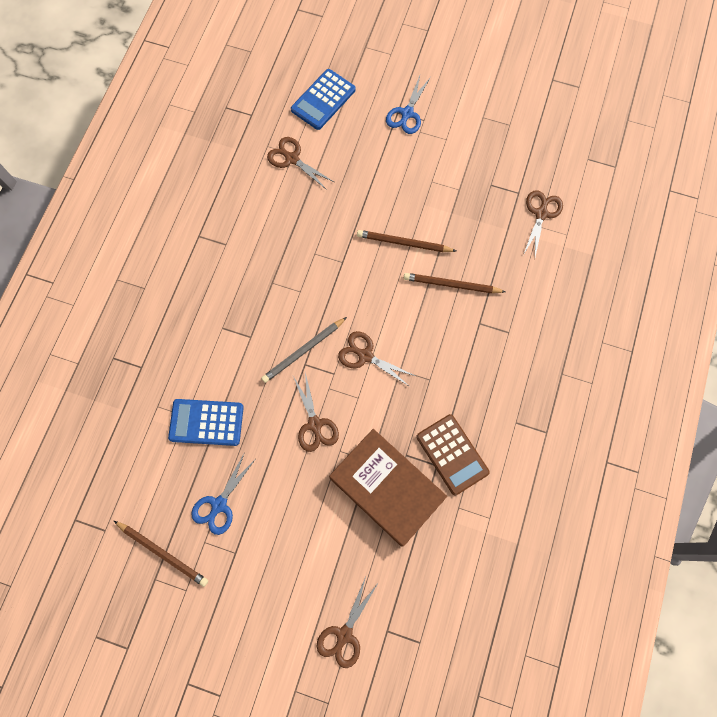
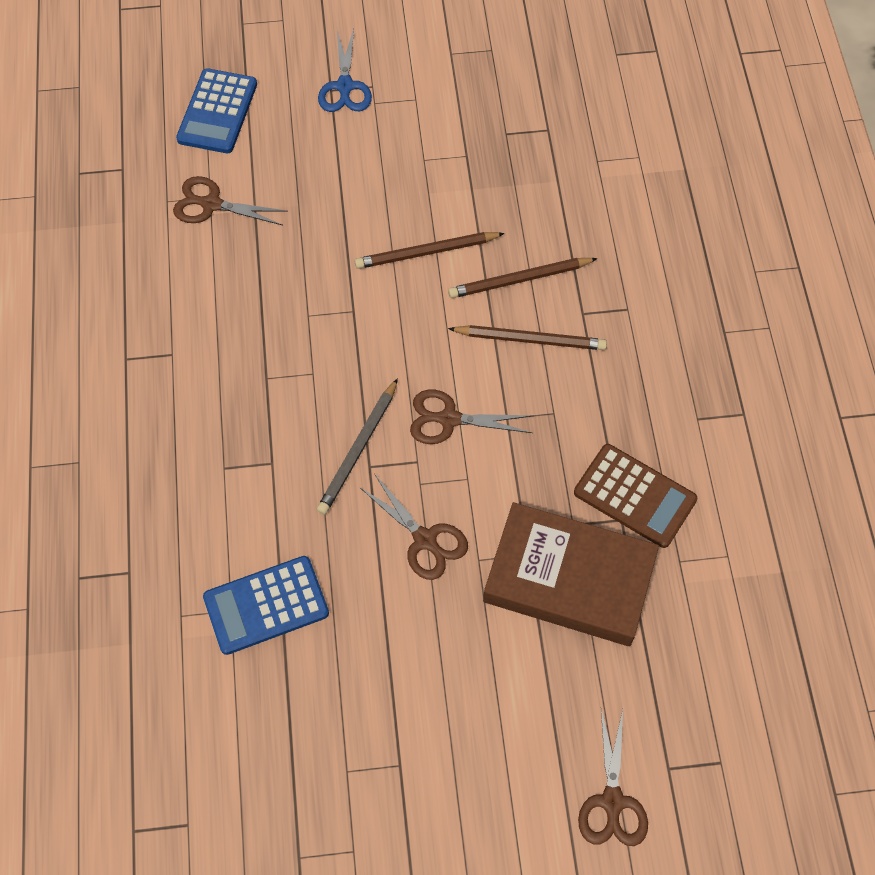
camera: 25 degrees left, 10 degrees down
(163, 553) = (292, 814): brown pencil -> brown pencil (530, 339)
(219, 505) = (342, 710): blue scissors -> none
(541, 213) = (591, 144): brown scissors -> none

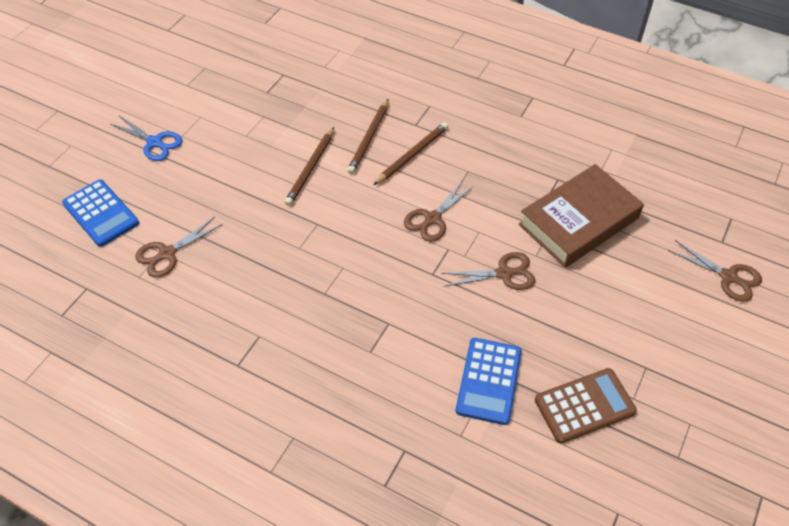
camera: 55 degrees left, 10 degrees down
(359, 449) = (416, 273): grey pencil -> none
(635, 496) = (548, 166): brown calculator -> brown calculator (584, 406)

